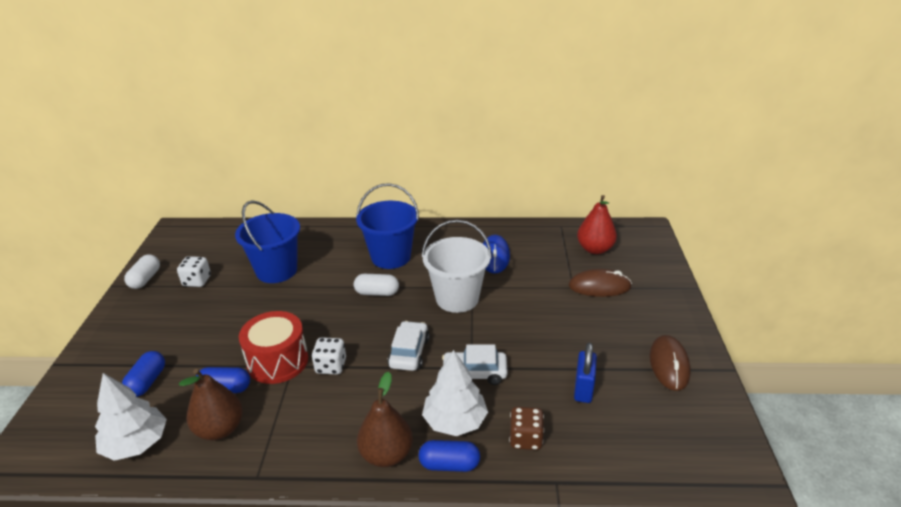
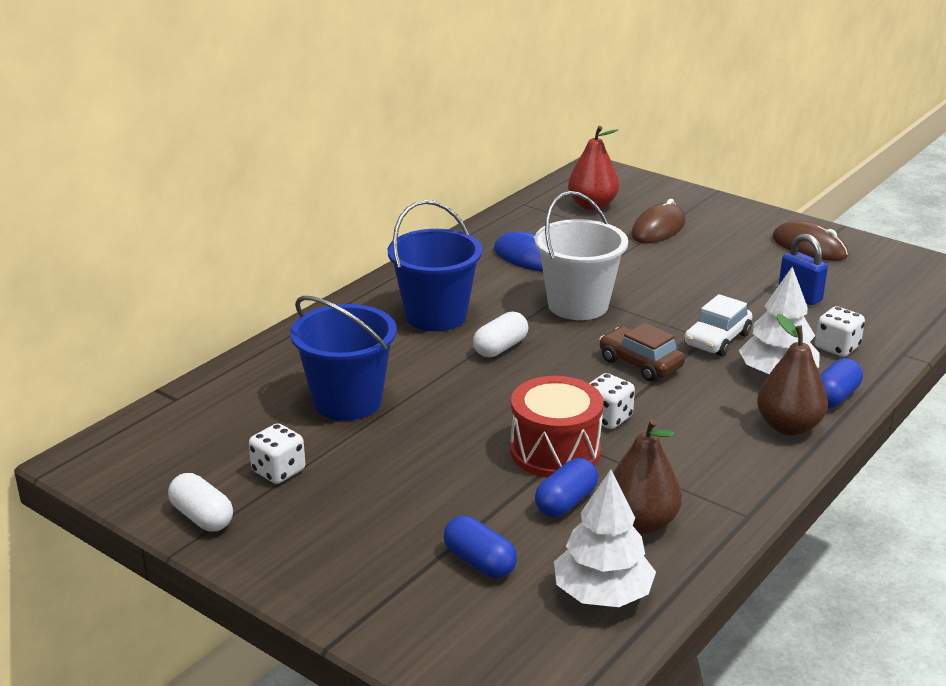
camera: 55 degrees left, 5 degrees down
(409, 352) = (640, 364): white car -> brown car
(525, 439) = (837, 347): brown dice -> white dice

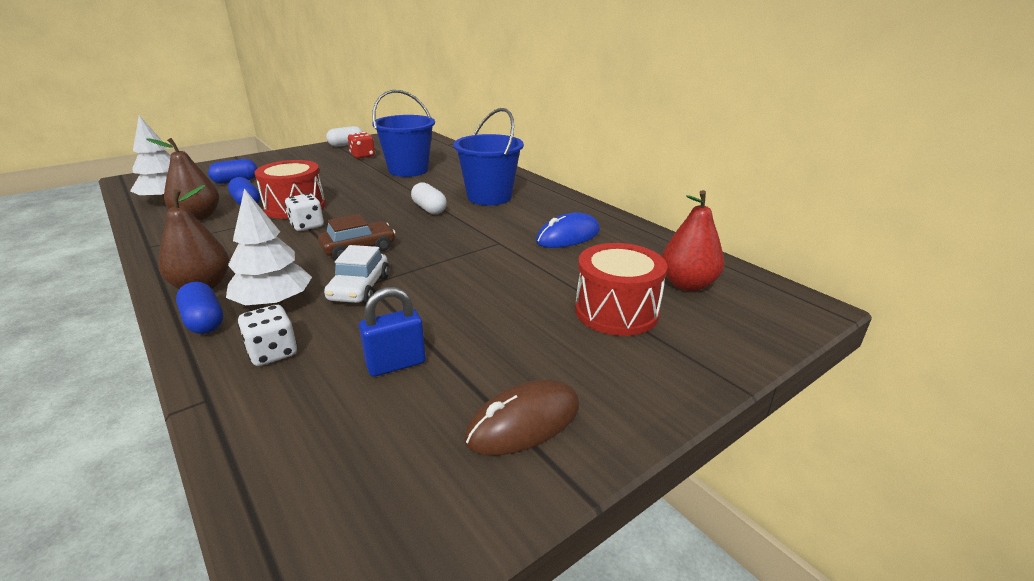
camera: 105 degrees right, 0 degrees up
(278, 471) = (362, 156): white dice -> red dice
(578, 305) = (470, 242): white bucket -> none
(658, 229) = (616, 311): brown mouse -> red drum
(717, 339) = (359, 288): white car -> white car turned 135 degrees counterclockwise

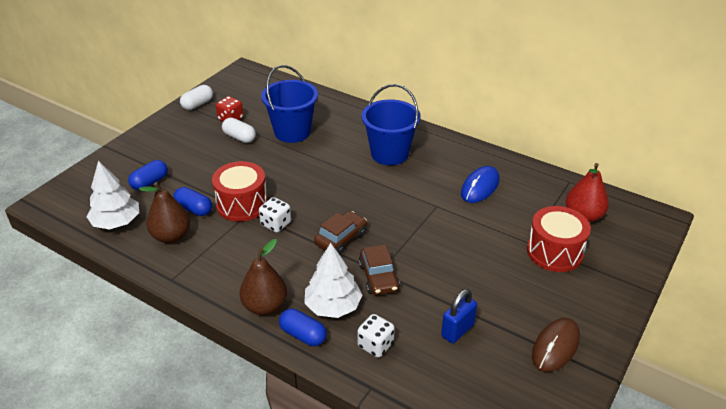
camera: 20 degrees left, 10 degrees up
(359, 288) = (378, 277): white car -> brown car
(429, 209) = (354, 180): white capsule -> white capsule (239, 137)

